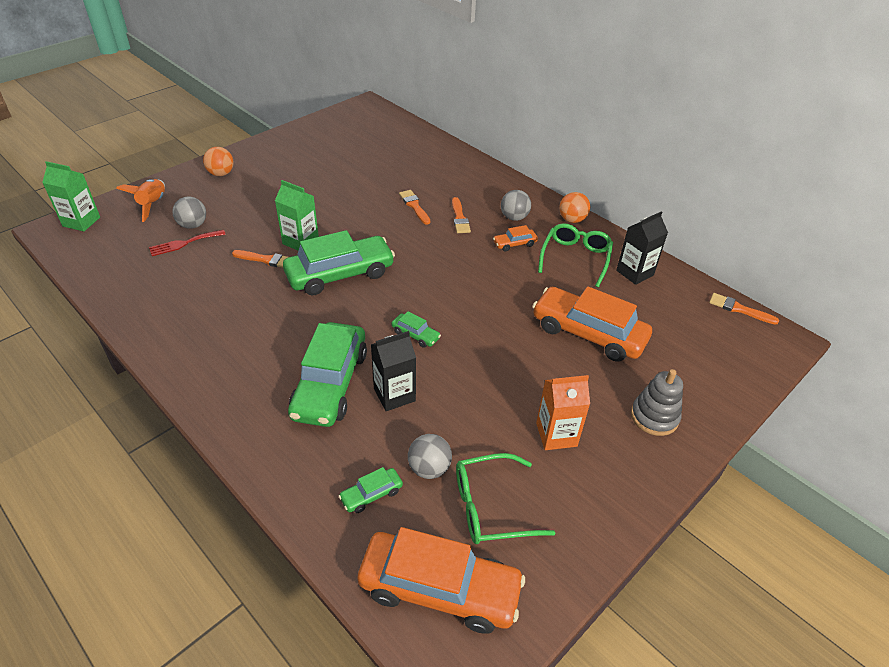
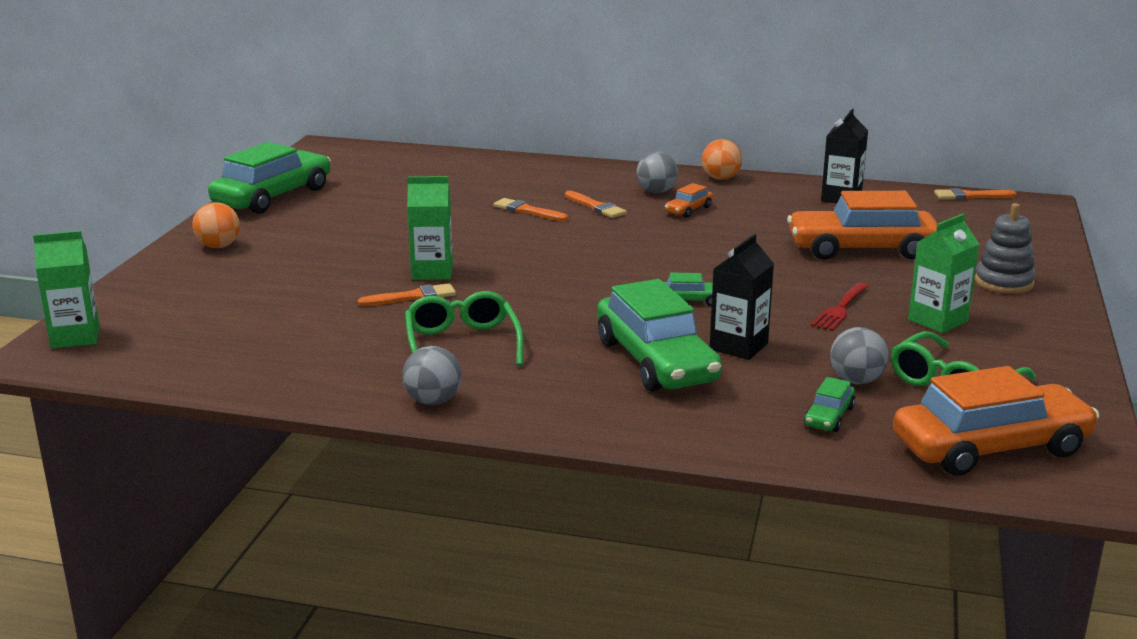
camera: 30 degrees left, 20 degrees down
(153, 204) = (163, 295): orange rocket -> none
(184, 243) = (273, 314): red fork -> red fork (840, 309)
(193, 225) = (257, 297): grey ball -> grey ball (433, 401)
(340, 274) = (526, 283): green car -> green car (272, 196)
(556, 434) = (937, 320): orange carton -> green carton
(575, 258) = (767, 203): green glasses -> green glasses (462, 344)

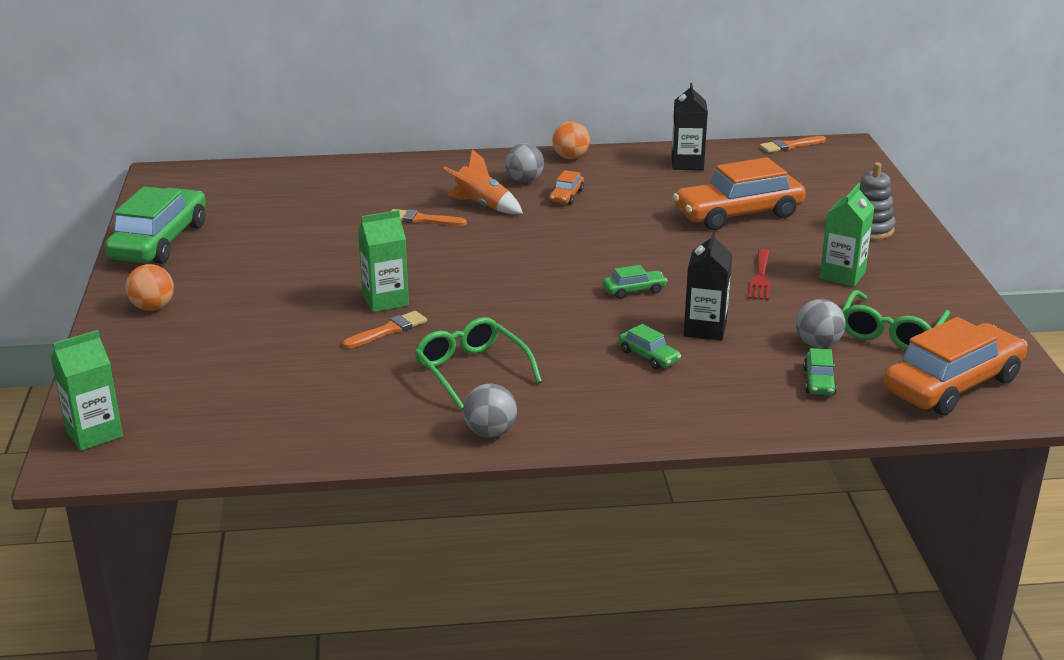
camera: 20 degrees left, 5 degrees up
(596, 207) = (482, 205): orange brush -> orange rocket
(656, 361) = (648, 356): green car -> green car, size x0.44

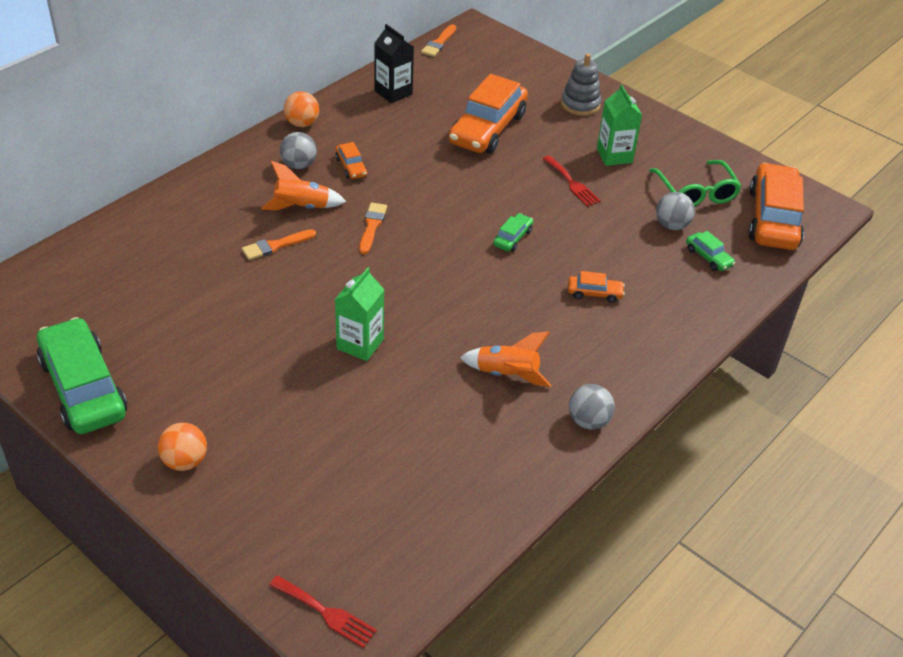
camera: 45 degrees left, 15 degrees up
(94, 434) = (326, 613): green carton -> red fork
(388, 330) = (401, 372): orange brush -> orange brush (372, 226)
(471, 371) = (507, 374): green glasses -> orange rocket
(648, 356) = (594, 293): green car -> orange car
(705, 329) = (596, 249): black carton -> none

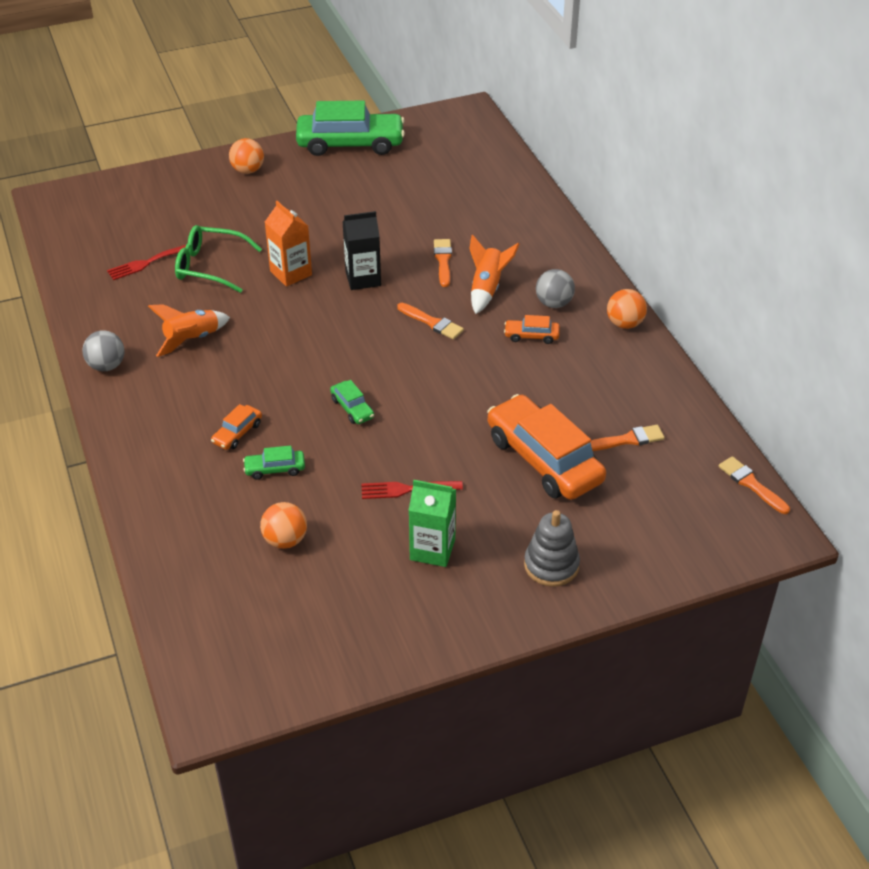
camera: 120 degrees right, 0 degrees up
(326, 613) = (80, 196): red fork -> red fork (145, 263)
(360, 344) = (291, 273): green carton -> orange carton
(393, 92) = (654, 407): black carton -> black carton (363, 278)
(437, 97) = (627, 440): none -> orange brush
(671, 225) = (285, 540): grey ball -> orange ball
(696, 192) = (322, 592): green glasses -> green glasses (210, 266)
(708, 257) = (218, 545): green car -> green car (275, 469)
(773, 218) = (231, 641): orange car -> none

